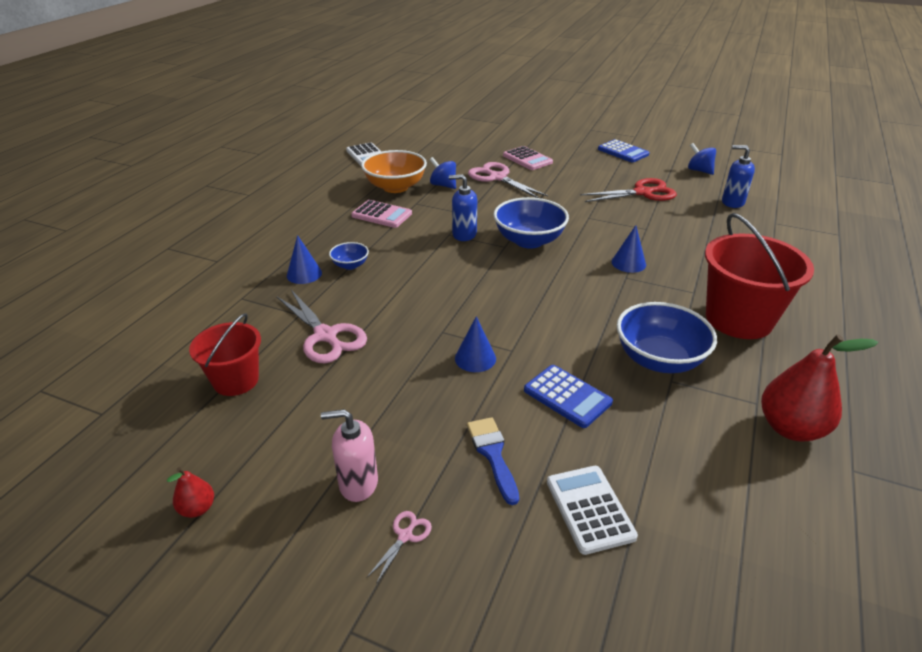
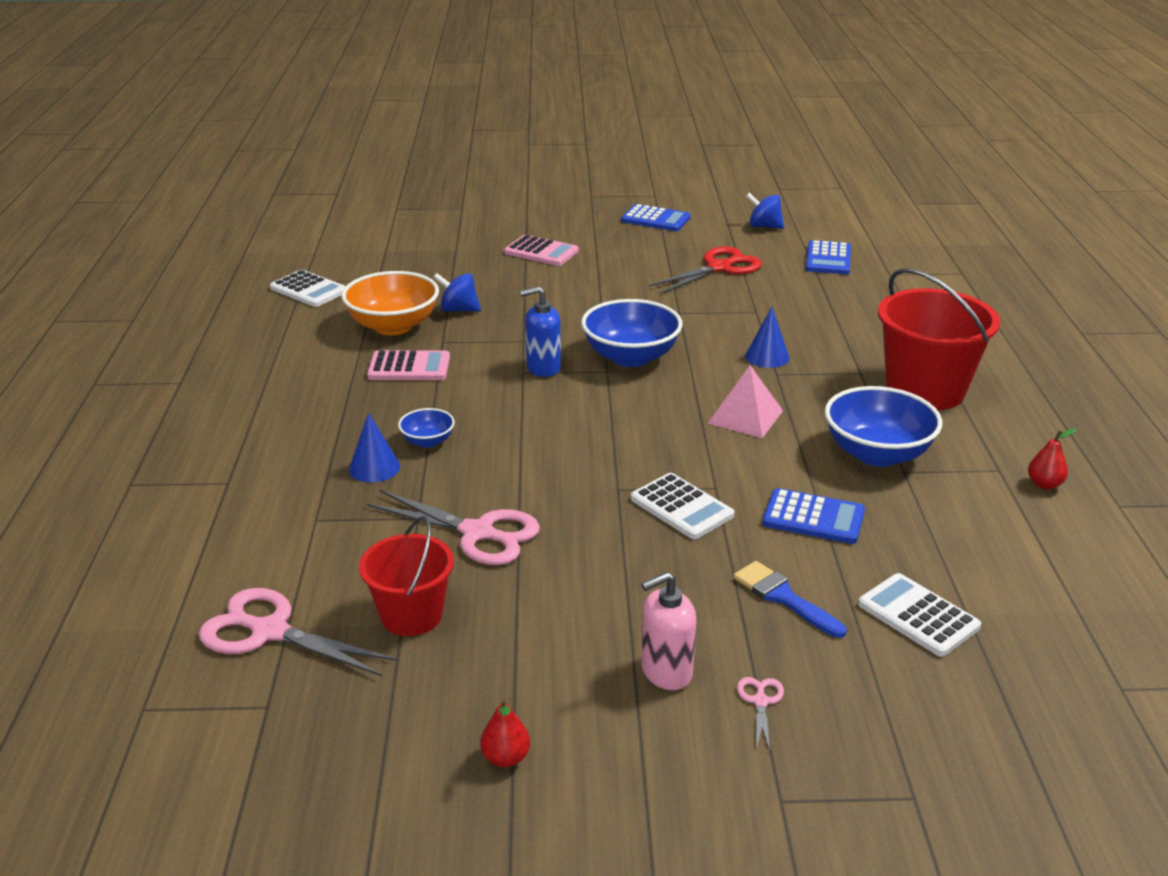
camera: 25 degrees left, 5 degrees down
(475, 358) = (682, 507): blue cone -> white calculator
(497, 177) = (523, 285): pink scissors -> pink scissors (270, 631)
(576, 303) = (745, 417): none -> pink pyramid
(732, 202) = (828, 259): blue soap dispenser -> blue calculator
(790, 428) = (1044, 484): red pear -> red pear, size x0.48

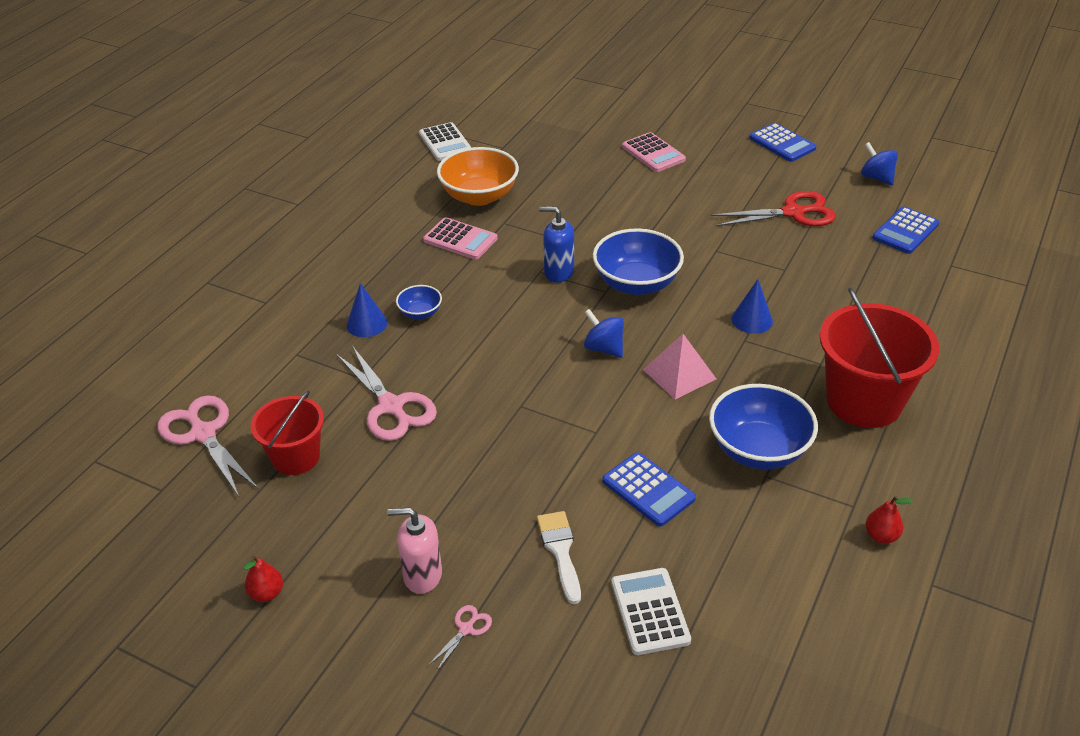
camera: 30 degrees right, 10 degrees up
(458, 310) = (540, 195): blue spinning top -> blue spinning top (603, 348)
(682, 507) = (554, 440): white calculator -> none
(784, 597) = (560, 551): blue brush -> white brush

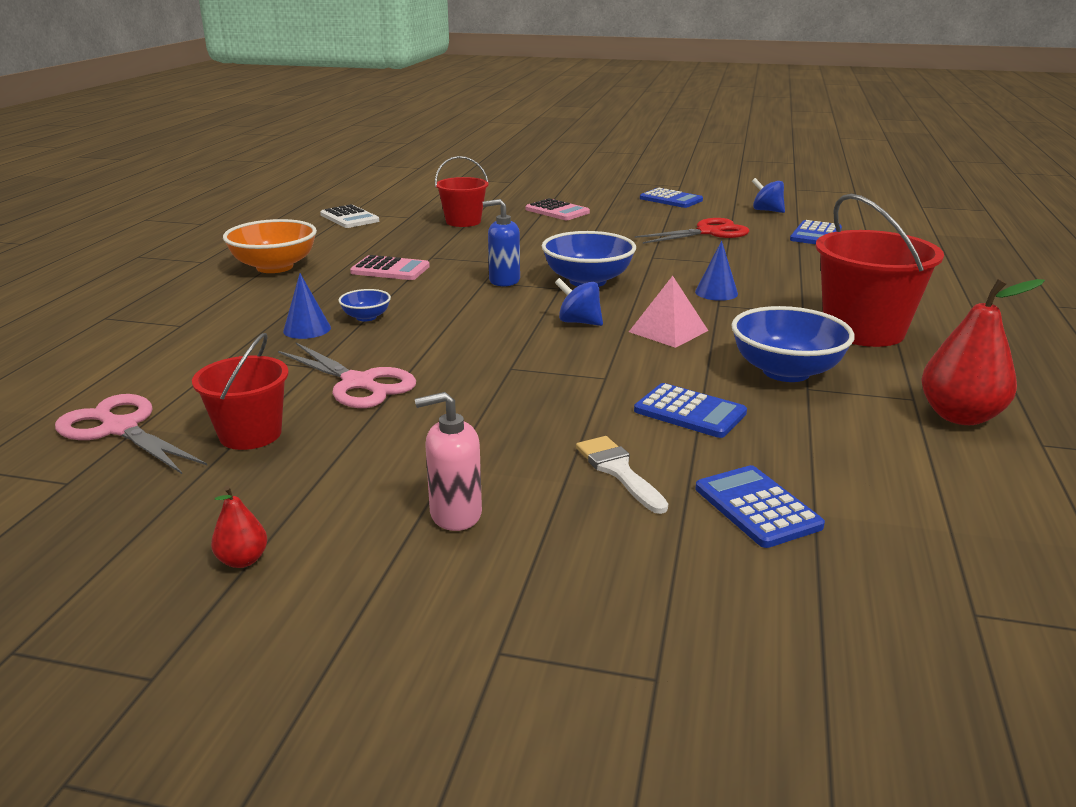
camera: 15 degrees left, 15 degrees down
(466, 629) = (536, 555): pink scissors -> none
(479, 196) = (398, 244): orange bowl -> orange bowl (274, 267)
(553, 162) = (463, 221): none -> red bucket
(650, 612) = (757, 507): white calculator -> blue calculator
(881, 536) = (960, 416): red pear -> red pear, size x2.08

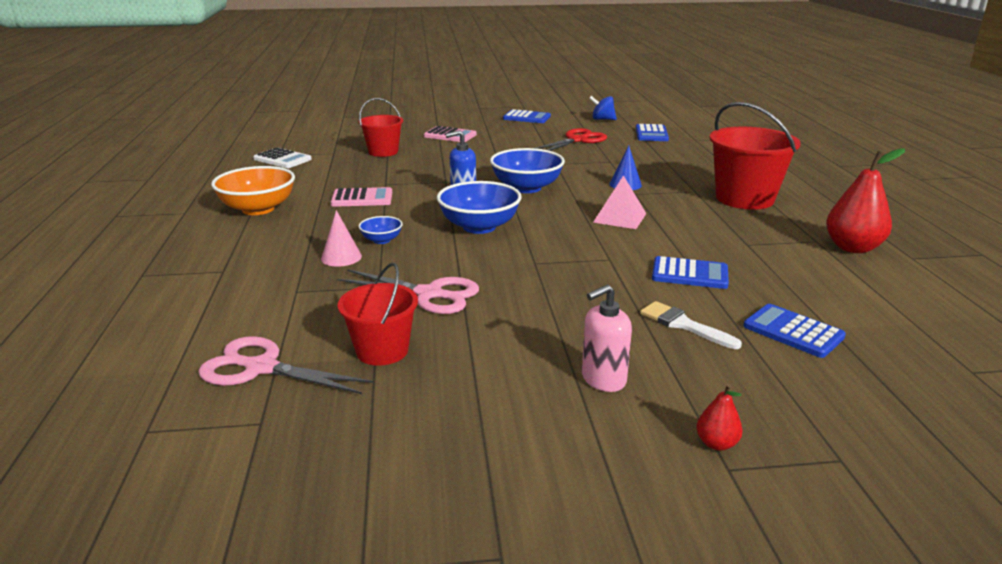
camera: 20 degrees left, 0 degrees up
(243, 560) = (479, 450): red pear -> red pear (716, 443)
(307, 329) = (341, 257): blue cone -> pink cone
(579, 322) = (551, 220): blue spinning top -> none
(786, 371) = (723, 235): blue bowl -> blue bowl (479, 227)

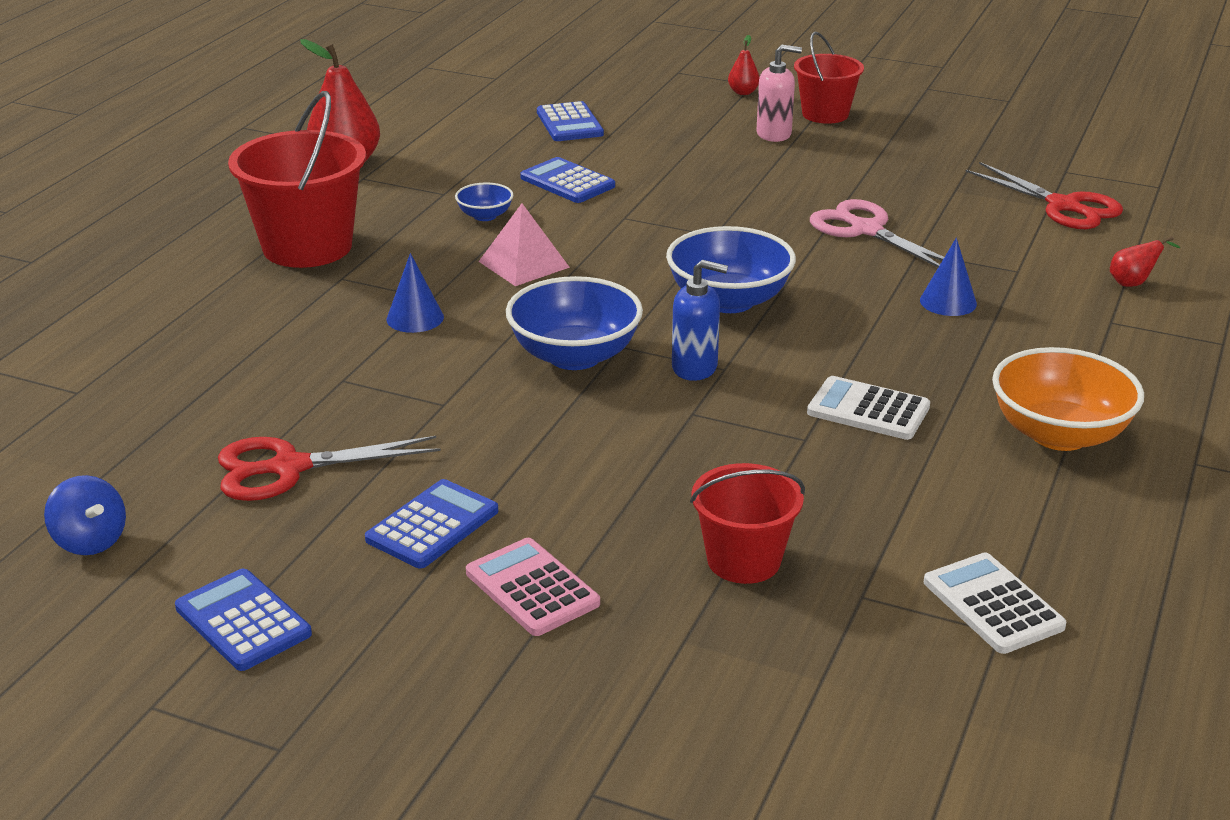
camera: 150 degrees left, 5 degrees up
(200, 303) = (1133, 283): none -> red pear
(261, 368) = (1063, 206): pink scissors -> red scissors
(341, 257) = (948, 302): pink cone -> blue cone
(362, 198) = (868, 410): pink calculator -> white calculator
(381, 240) = (880, 314): blue bowl -> blue bowl (485, 216)
(382, 351) = (946, 193): red bucket -> red bucket (825, 114)
(651, 134) = (110, 441): blue calculator -> blue calculator (432, 525)
(683, 325) = (651, 148): white brush -> none

